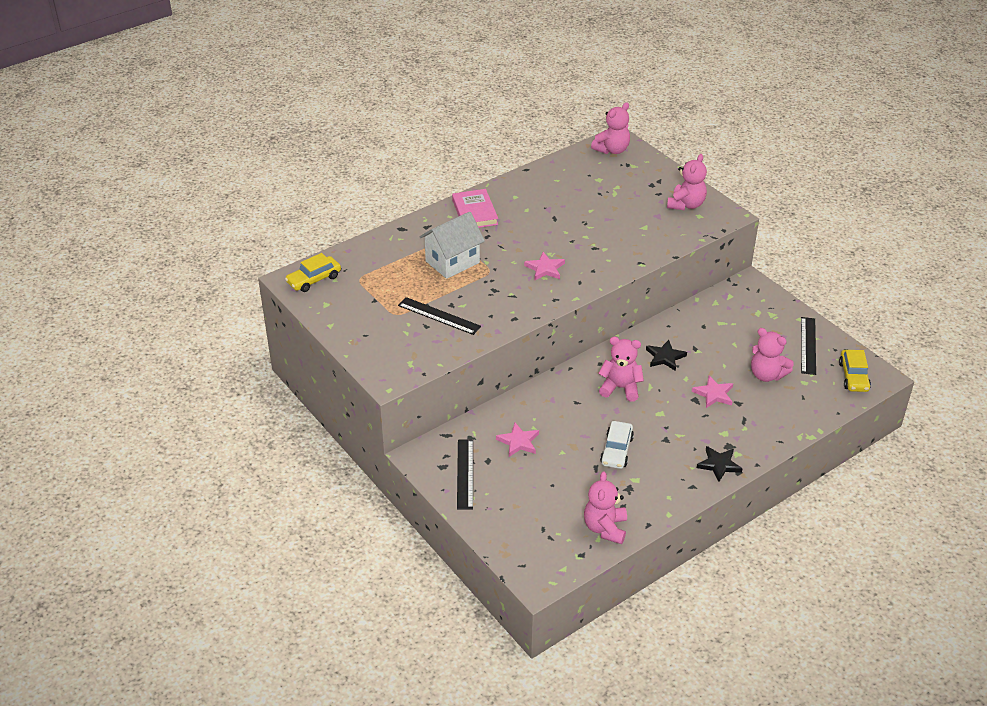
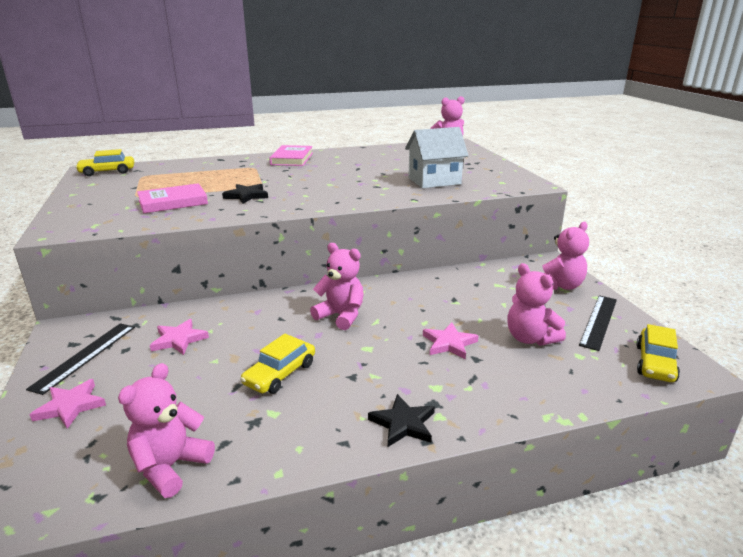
camera: 20 degrees right, 15 degrees down
(439, 316) = (173, 202): black ruler -> pink book
(452, 262) = (234, 177): white house -> white house (434, 181)
(545, 268) = (313, 191): pink star -> pink star (70, 406)
(616, 450) = (280, 374): white car -> yellow car
(665, 357) = (414, 300): black star -> black star (246, 196)
(686, 205) = (493, 175): pink teddy bear -> pink teddy bear (560, 285)

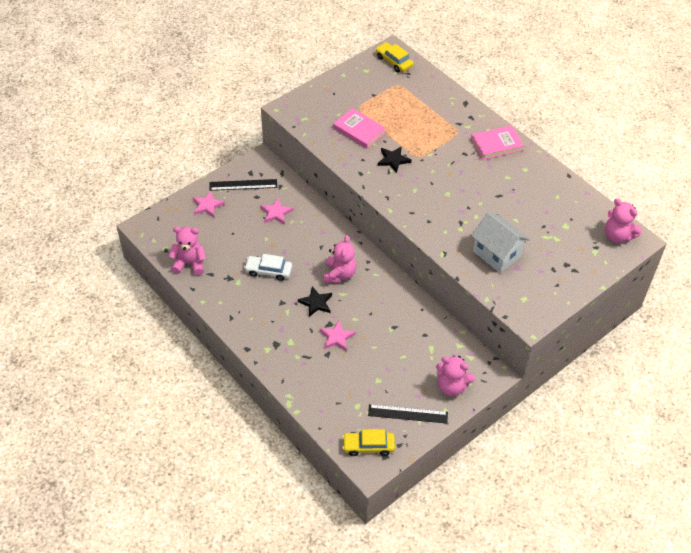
camera: 65 degrees right, 25 degrees up
(280, 374) = (268, 271): yellow car -> white car
(403, 423) = (254, 336): black star -> black star (316, 303)
(530, 338) = (364, 377): pink teddy bear -> none

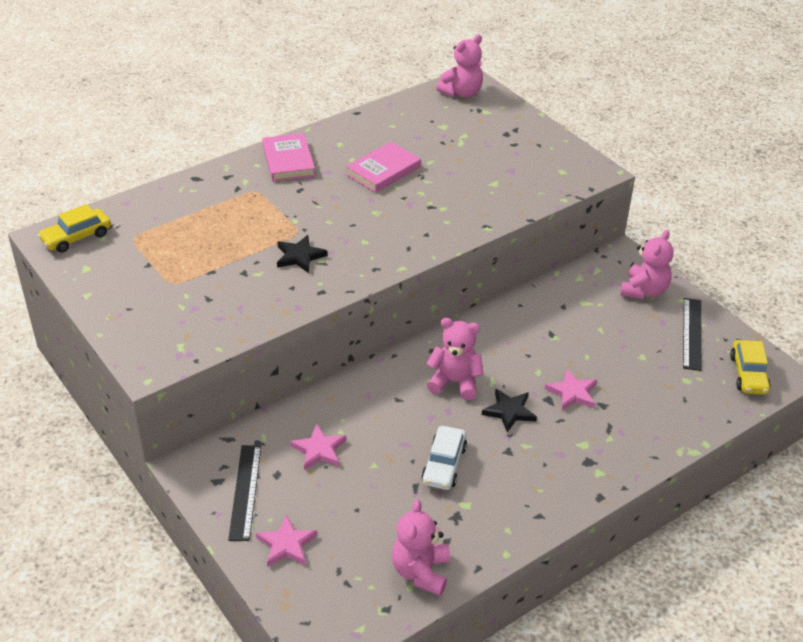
camera: 85 degrees left, 10 degrees down
(359, 130) = (226, 286): pink book -> pink book (383, 171)
(497, 254) = (488, 183): white house -> none

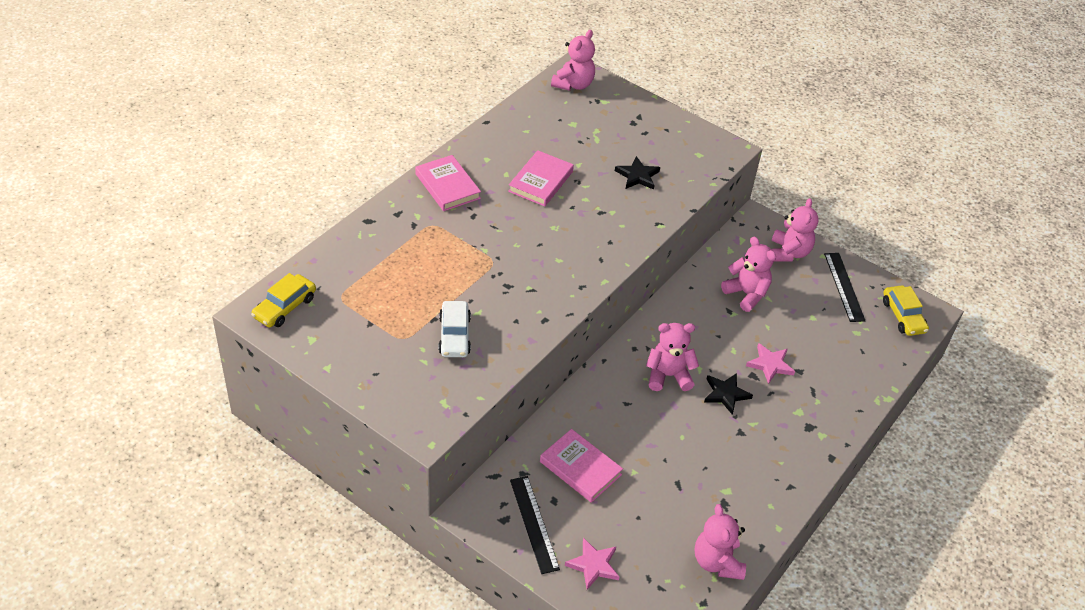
camera: 20 degrees left, 5 degrees up
(300, 256) = (507, 287): black star -> black star (637, 176)
(319, 450) = (580, 468): pink star -> pink book
(444, 464) = (693, 457): white car -> white car (454, 335)
(578, 321) = (746, 294): none -> pink teddy bear

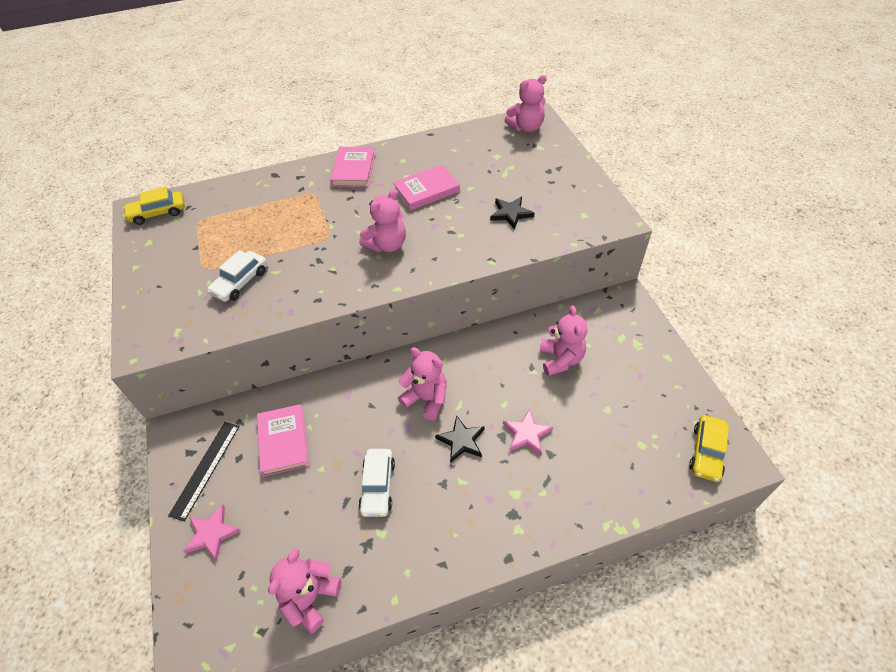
camera: 40 degrees right, 5 degrees up
(692, 460) = (378, 486): none -> white car
(789, 252) = (634, 339): pink teddy bear -> pink teddy bear (387, 245)
(844, 286) = (664, 394): black ruler -> none

